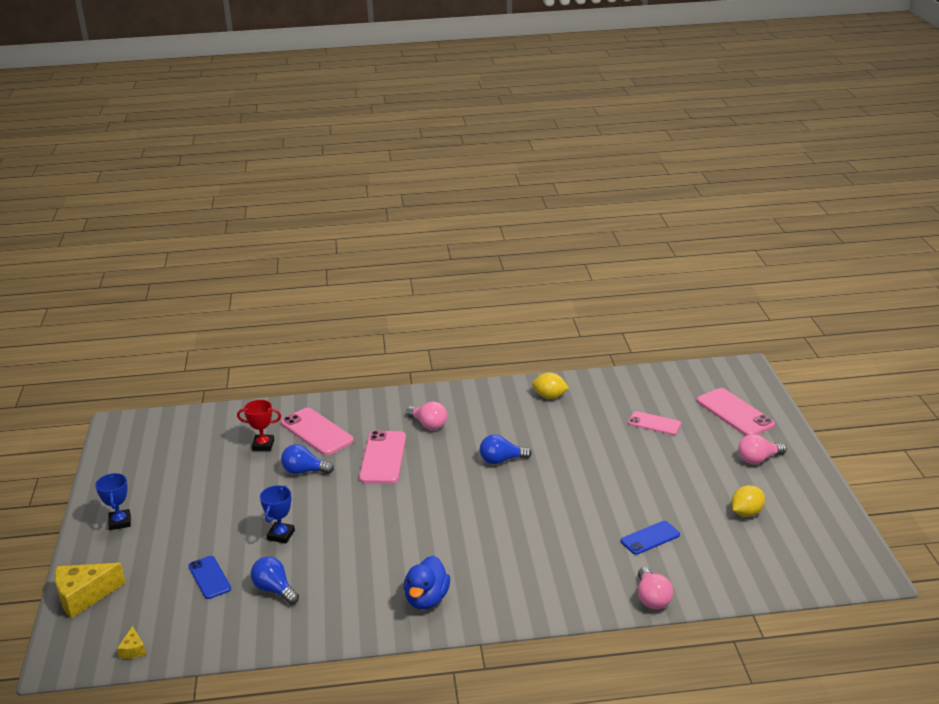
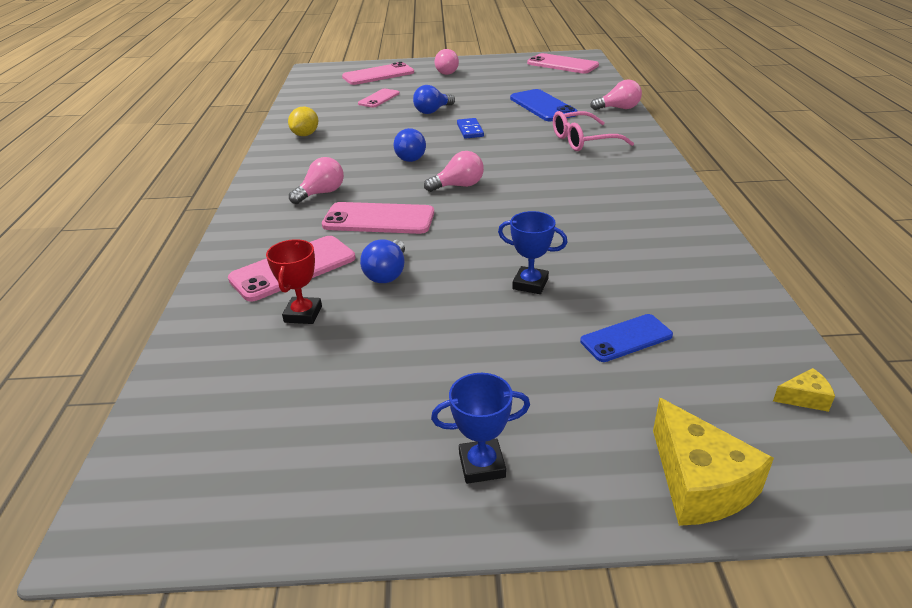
camera: 85 degrees left, 5 degrees up
(274, 590) = (642, 282): blue light bulb -> blue light bulb (432, 111)
(426, 599) = (639, 191): blue duck -> none
(440, 492) = (458, 186): none -> pink light bulb
(547, 567) = (583, 141): none -> pink glasses
(570, 490) = (470, 130): none -> blue domino
(650, 538) = (542, 106): blue phone -> blue phone, size x1.61
(746, 513) = (513, 79): yellow lemon -> none
(821, 554) = (562, 64): none -> pink phone

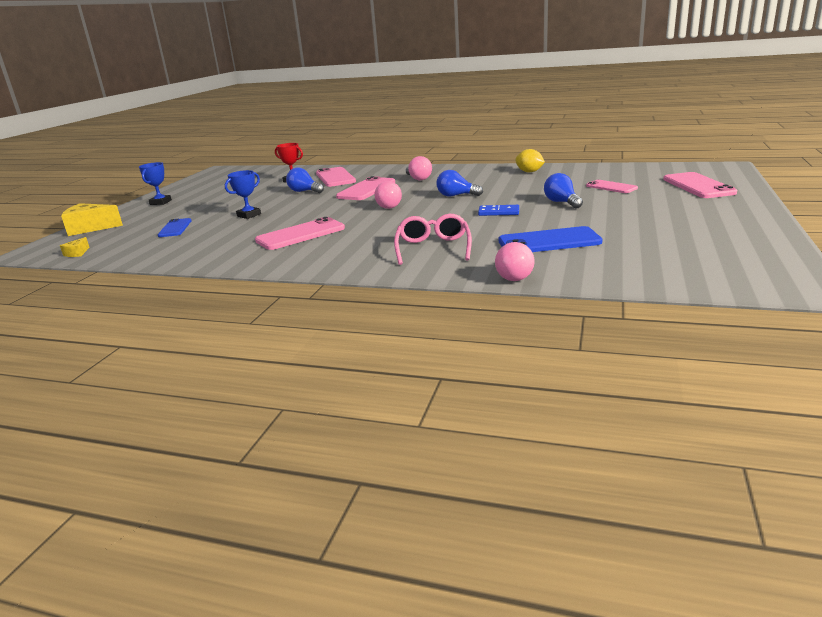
camera: 110 degrees right, 10 degrees down
(445, 72) = (704, 209): pink light bulb -> none
(562, 64) = (739, 269): pink phone -> pink phone (300, 234)

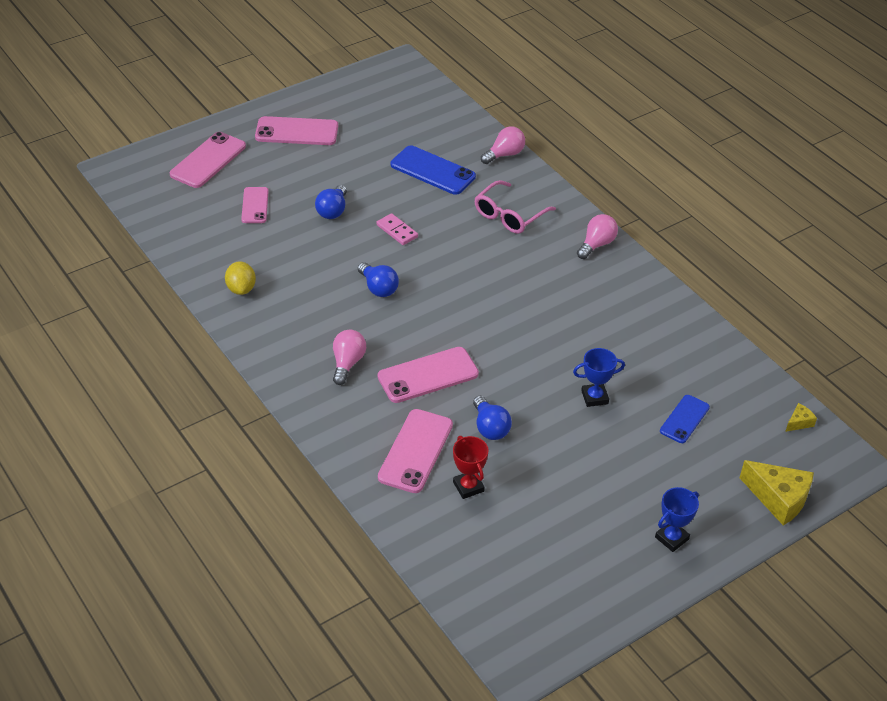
camera: 145 degrees left, 20 degrees up
(300, 234) = (580, 309): pink phone -> pink phone (297, 132)
(389, 206) = (455, 312): pink light bulb -> pink light bulb (596, 244)
(498, 212) = (397, 231): blue domino -> pink domino

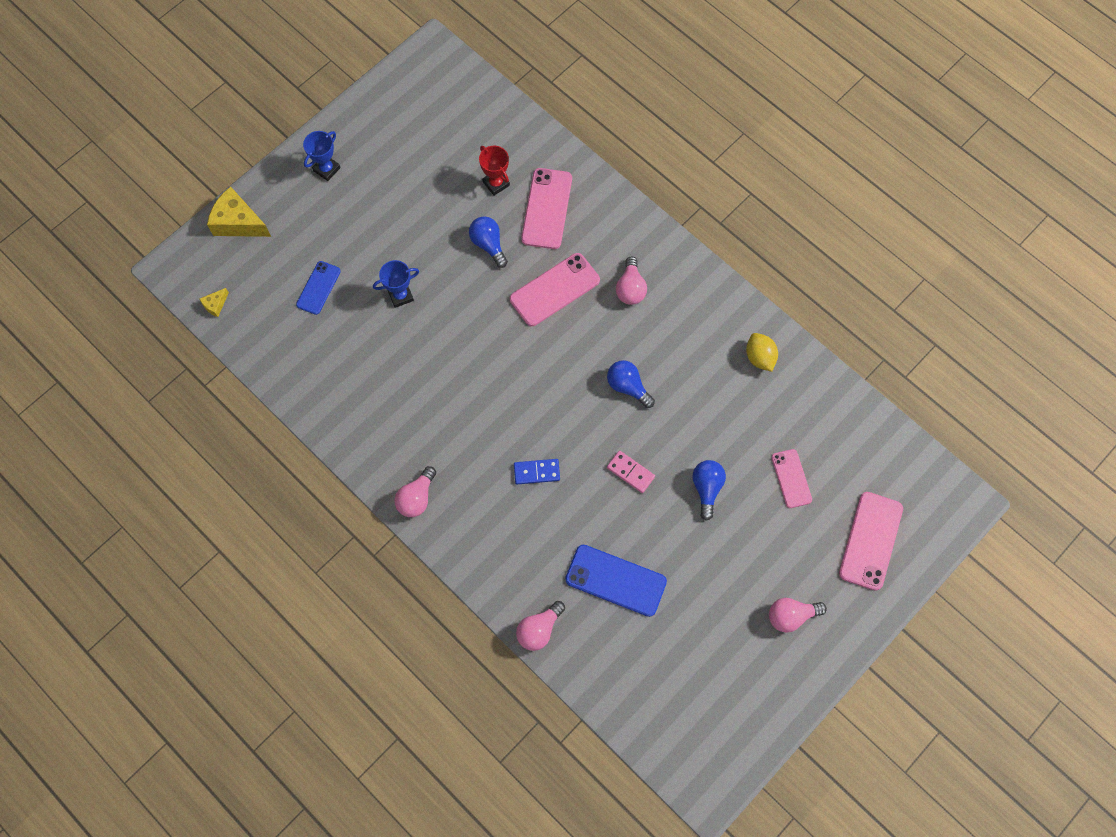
camera: 170 degrees right, 25 degrees up
(297, 132) = (791, 616): pink phone -> pink light bulb
(483, 244) = (536, 472): none -> blue domino
(509, 215) = (516, 523): pink glasses -> none

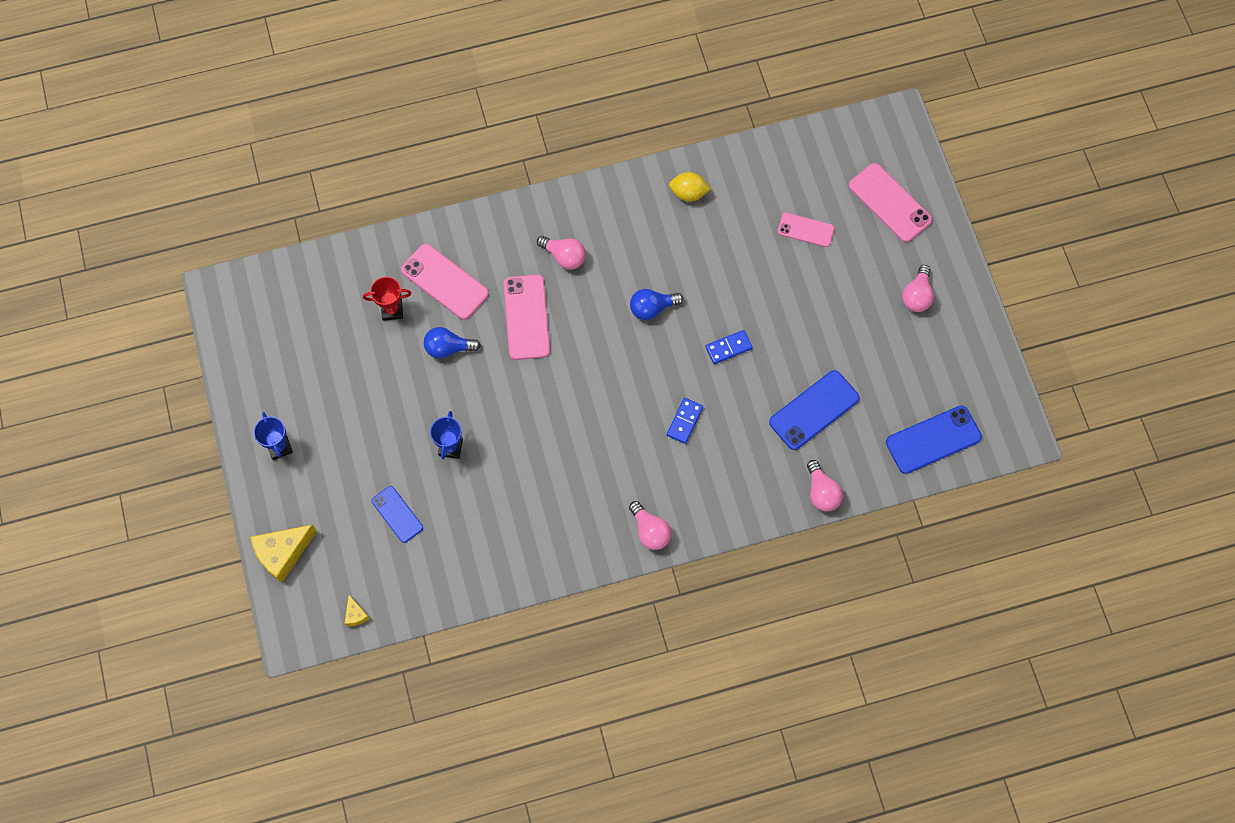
camera: 60 degrees left, 0 degrees up
(630, 472) = (728, 348): pink domino -> blue domino
(652, 707) = (933, 440): none -> blue phone
(706, 488) = (777, 297): blue light bulb -> none

